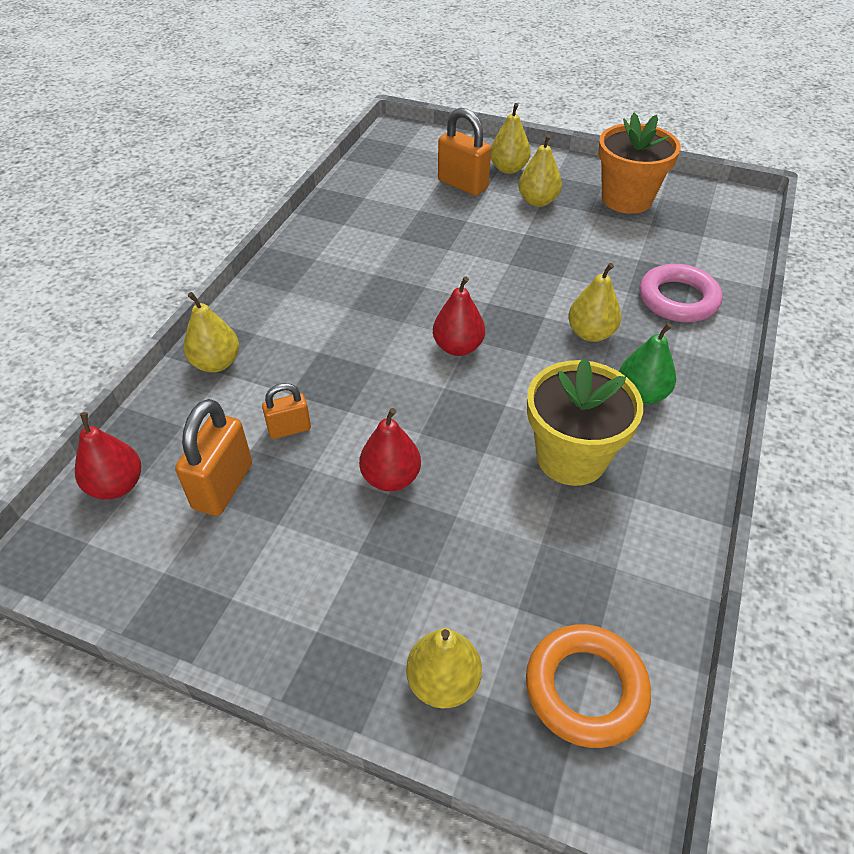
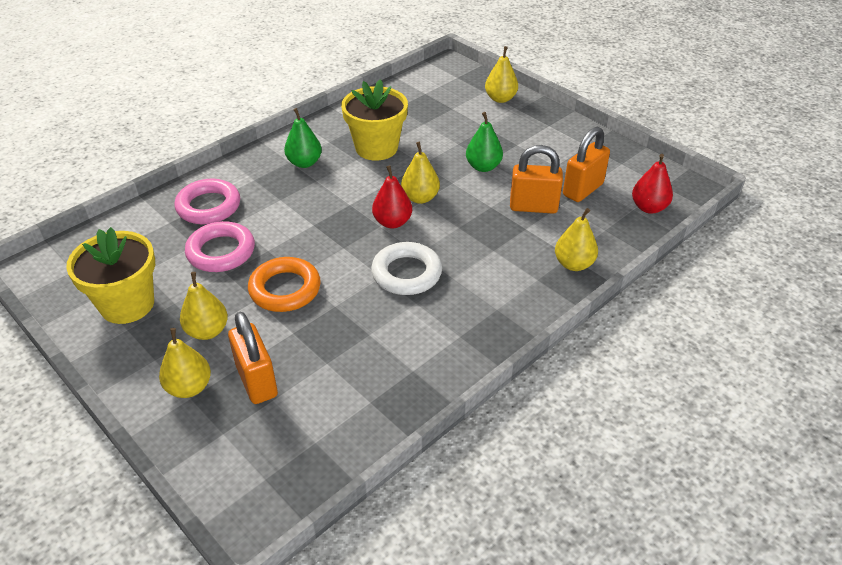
camera: 155 degrees left, 5 degrees down
(289, 429) = (533, 207): orange padlock -> orange padlock, size x1.68
(391, 478) = (483, 167): red pear -> green pear
(401, 296) = (406, 273): none -> white ring
(585, 688) = (444, 83): orange ring -> orange ring (285, 289)
(590, 333) = (295, 203): yellow pear -> yellow pear (420, 198)
(605, 260) = (221, 252): none -> pink ring
(626, 199) = (127, 304): orange flower pot -> yellow flower pot

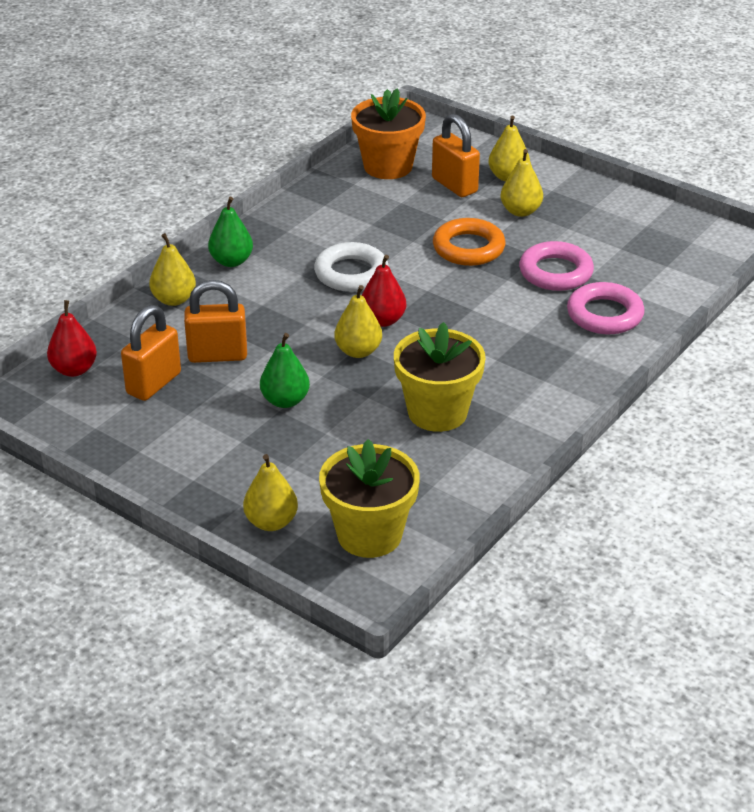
camera: 170 degrees right, 5 degrees down
(127, 304) = (611, 222): yellow flower pot -> yellow flower pot (369, 535)
(304, 163) = (524, 380): green pear -> green pear (231, 261)
(321, 427) = (388, 166): none -> orange flower pot

